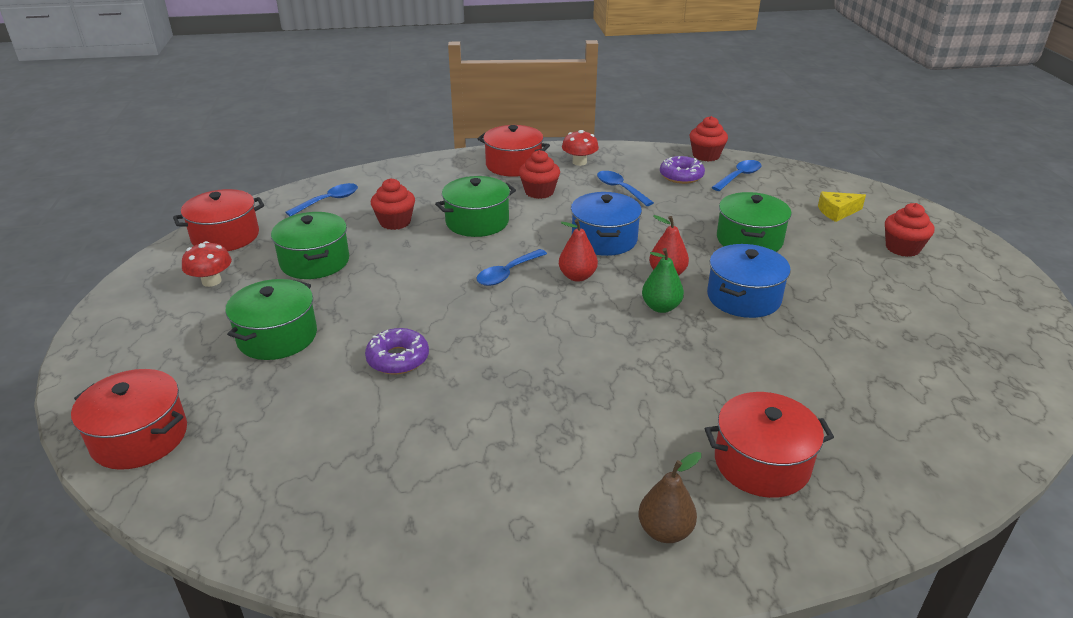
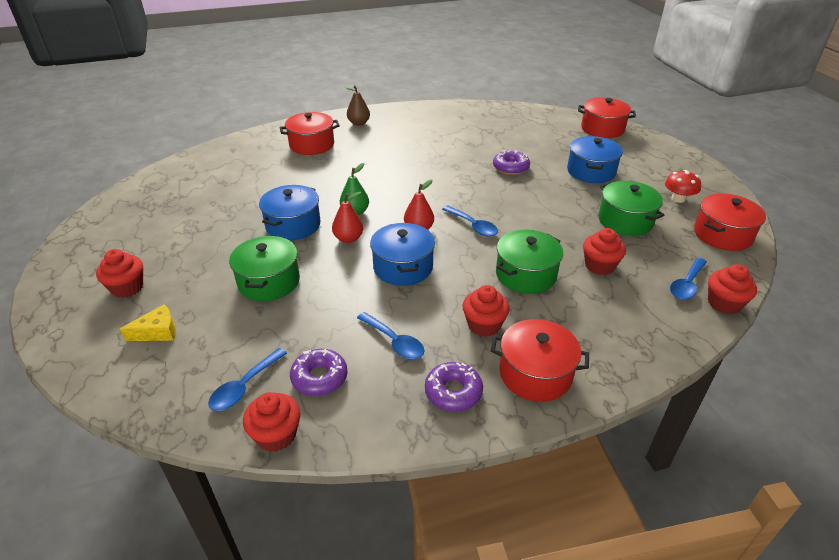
camera: 170 degrees right, 5 degrees up
(277, 337) = (591, 171): green pot -> blue pot
(315, 187) = (724, 303): none -> red cupcake
(507, 274) = (473, 226): blue spoon -> blue spoon turned 105 degrees clockwise
(579, 162) = (453, 392): red mushroom -> purple donut

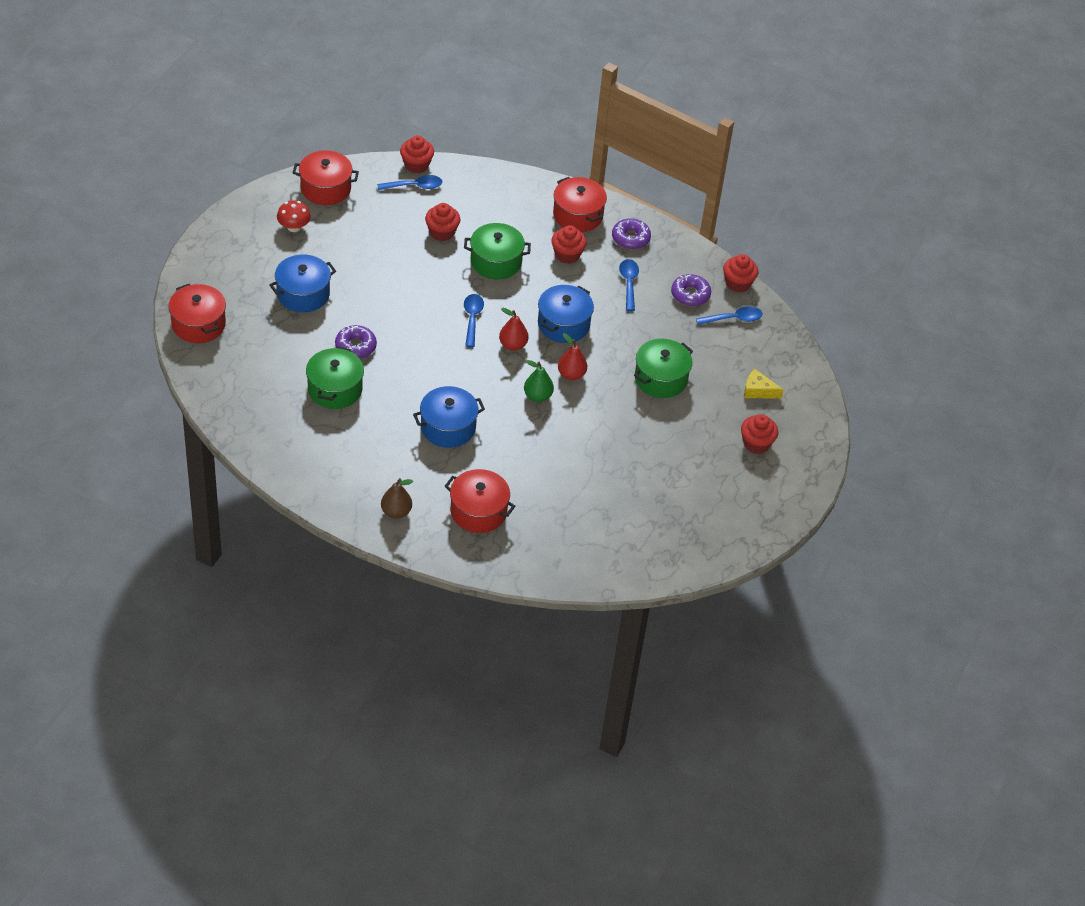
camera: 140 degrees left, 10 degrees up
(293, 225) = (597, 418): blue pot -> blue pot (448, 427)
(625, 220) = (364, 243): green pot -> green pot (335, 389)

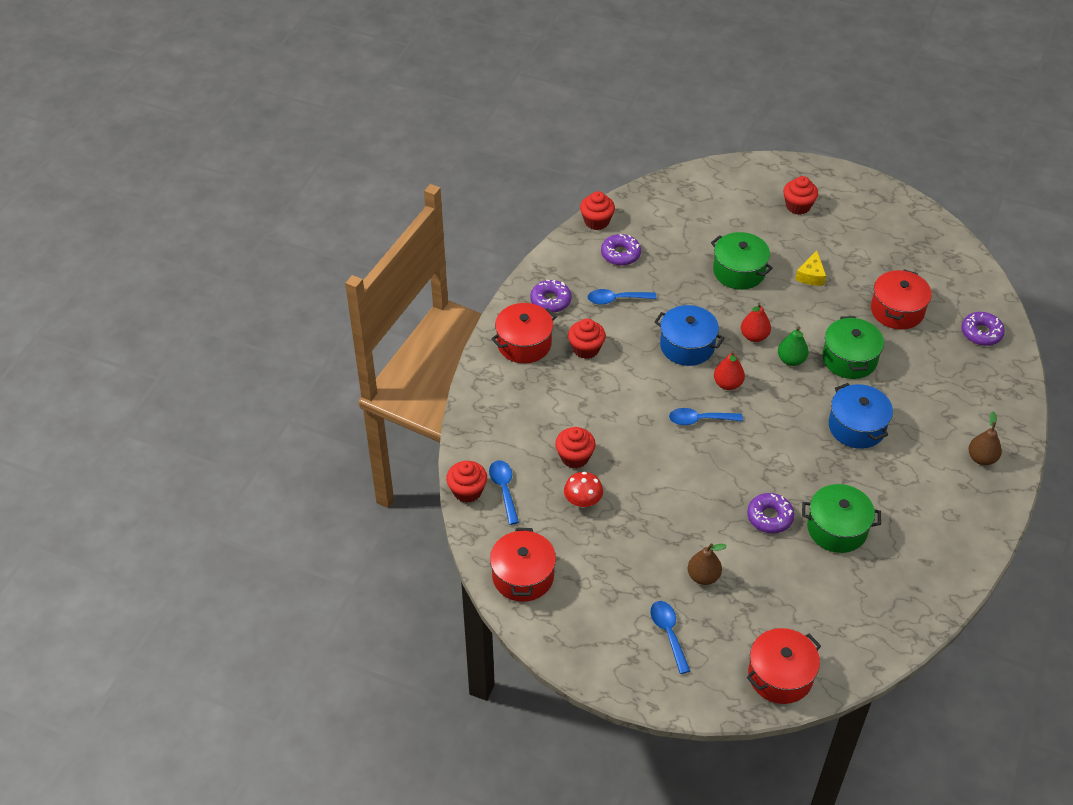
camera: 90 degrees left, 0 degrees up
(294, 227) = (596, 600): red mushroom -> red mushroom (583, 501)
(303, 294) = (703, 576): blue pot -> brown pear
(478, 511) = (954, 394): red pot -> red pot (897, 310)
(496, 261) = (610, 406): green pot -> green pot (849, 359)
(558, 554) = (981, 333): none -> purple donut
(734, 319) = (645, 223): blue spoon -> blue spoon (668, 633)
(758, 391) = (733, 206): yellow cheese -> yellow cheese (811, 275)

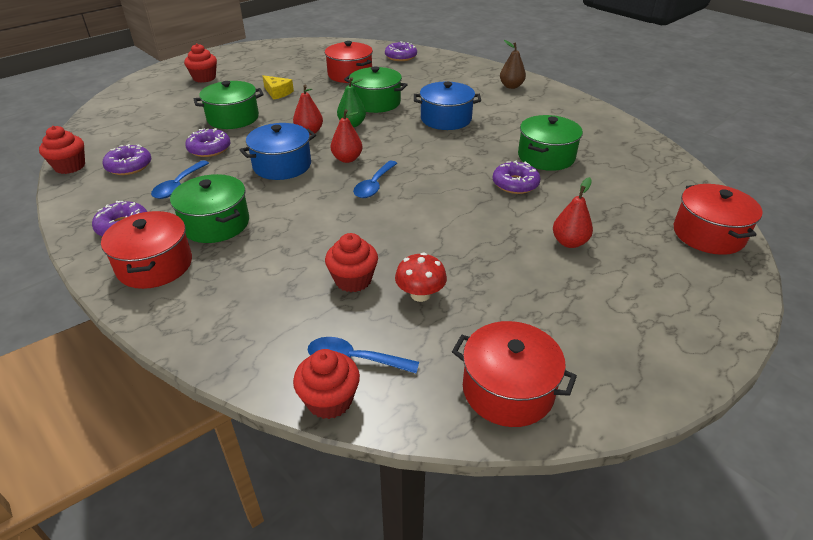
camera: 65 degrees left, 10 degrees down
(586, 349) = (215, 224): red cupcake -> green pot
(668, 633) = (638, 289): blue spoon -> none
(678, 286) = (209, 149): none -> purple donut
(703, 576) = (569, 242): brown pear -> red pear

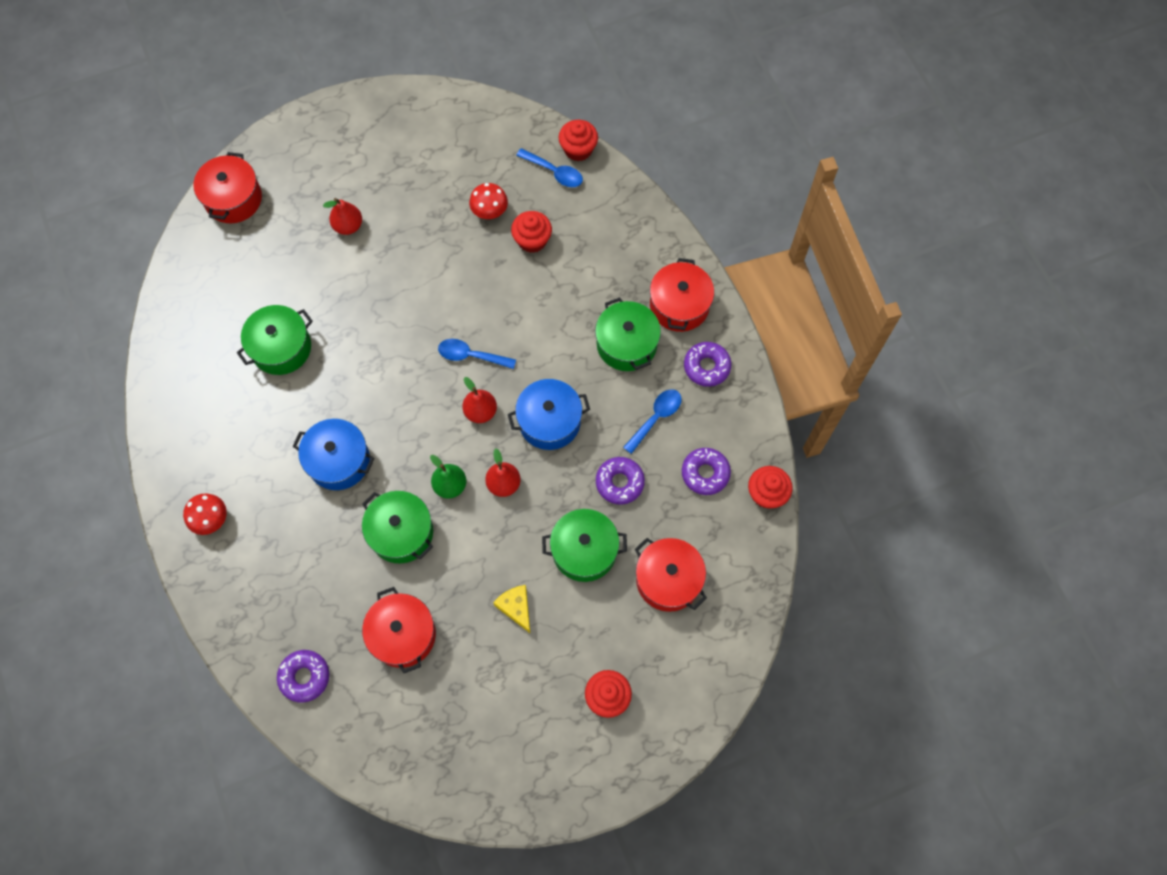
camera: 160 degrees left, 30 degrees up
(374, 185) = (471, 356): blue spoon -> blue spoon turned 120 degrees counterclockwise
(508, 390) = (472, 123): red pot -> red pot (668, 580)
(511, 86) = (210, 519): brown pear -> red mushroom
(515, 184) = (340, 314): purple donut -> none

